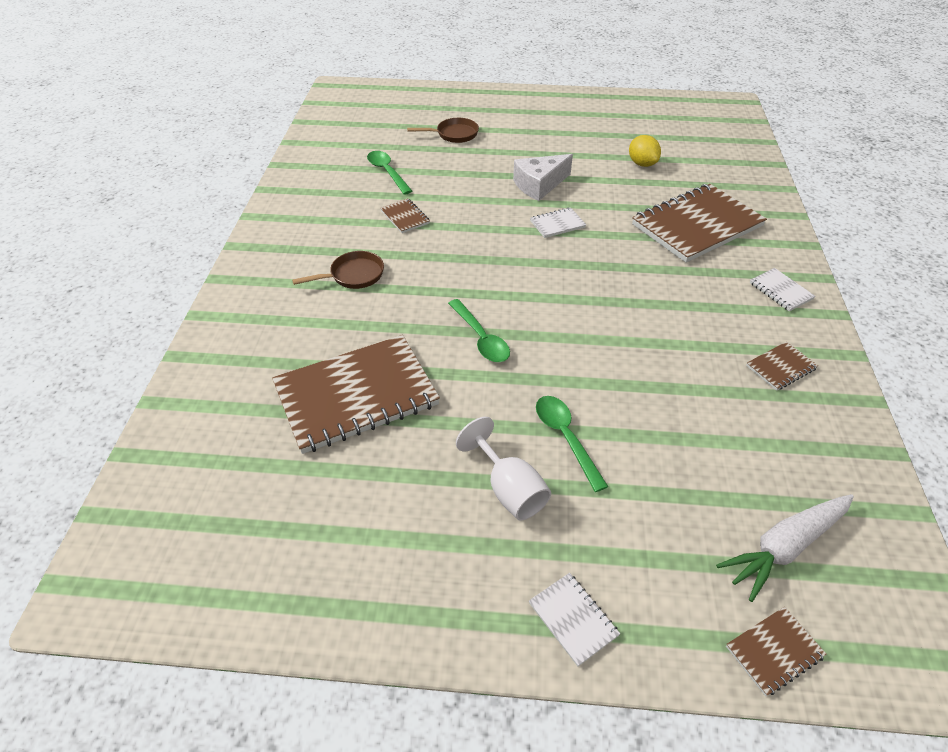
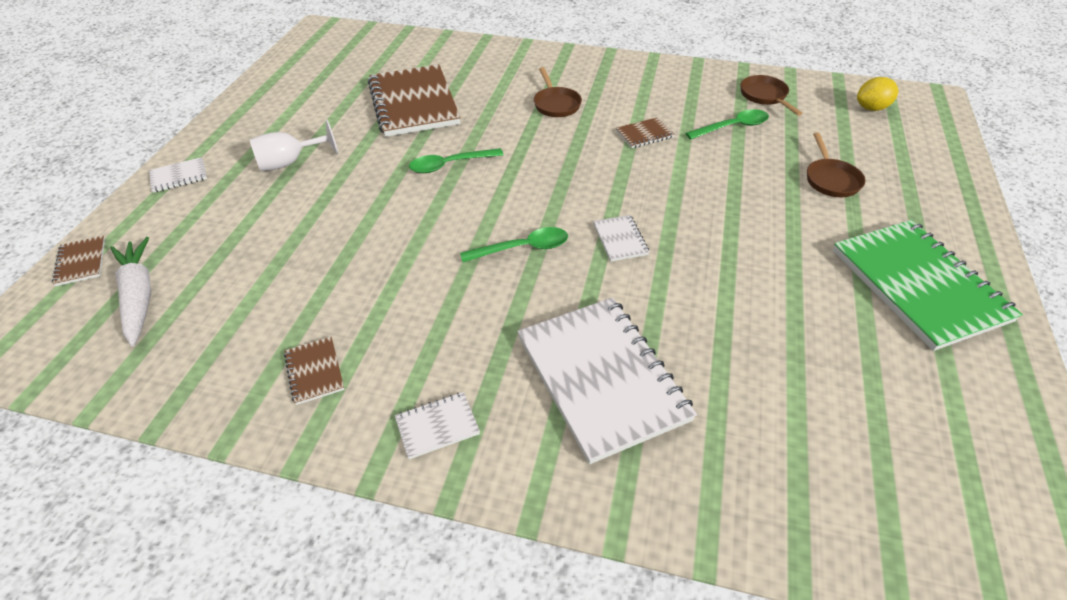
camera: 100 degrees right, 0 degrees up
(335, 155) = (765, 96): none -> brown pan
(539, 185) = (709, 237): white cheese -> none
(556, 115) = (918, 285): none -> green notebook
(565, 438) = (317, 196): green spoon -> green spoon (523, 248)
(642, 164) = (775, 358): yellow lemon -> yellow lemon (871, 108)
(697, 225) = (601, 378): brown notebook -> white notebook

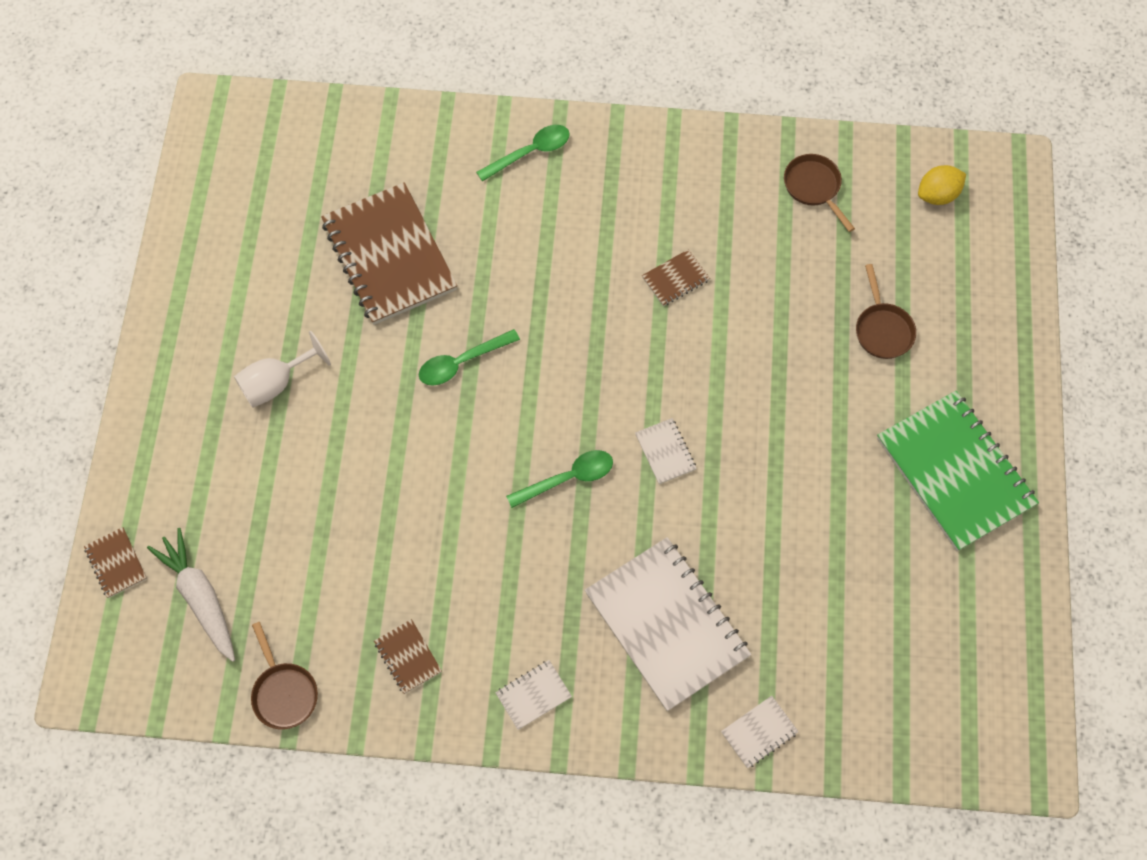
camera: 10 degrees left, 20 degrees up
(179, 176) = (157, 424): white notebook -> white notebook (759, 732)
(556, 104) = (564, 235): brown pan -> brown pan (284, 693)
(732, 127) = (776, 252): green spoon -> green spoon (530, 152)

